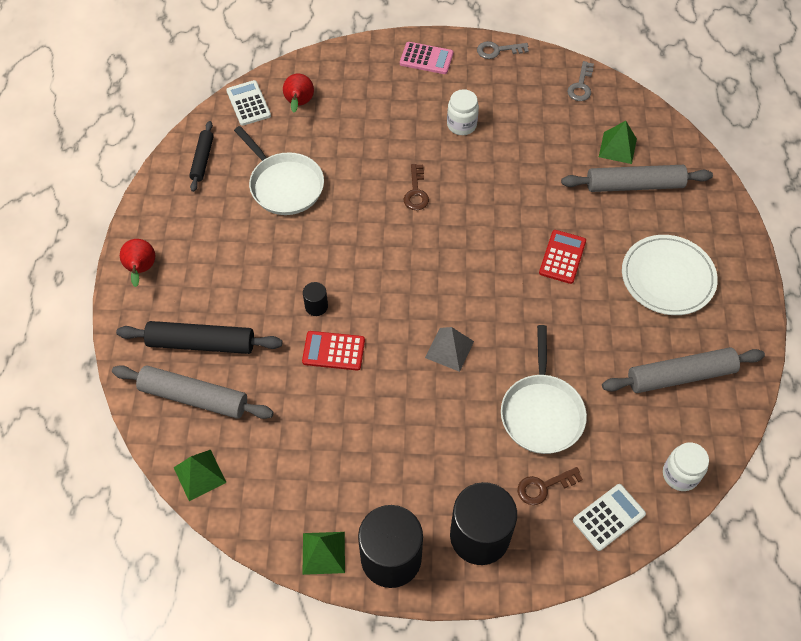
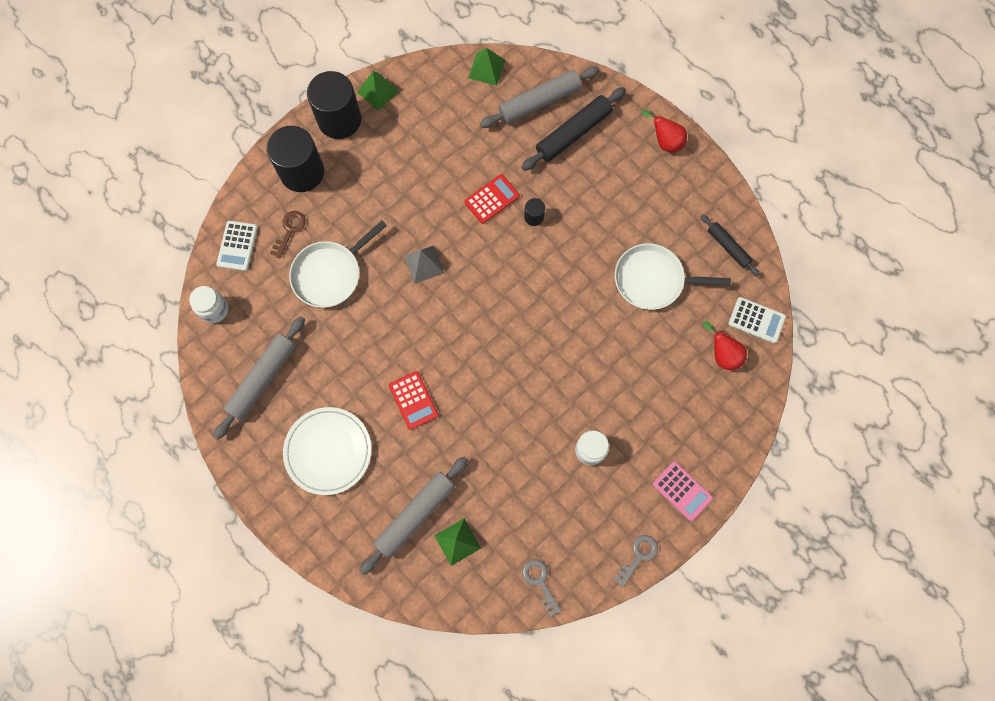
camera: 135 degrees right, 15 degrees up
(416, 192) = (561, 359): brown key -> none
(426, 58) = (682, 491): pink calculator -> pink calculator turned 105 degrees counterclockwise
(541, 413) = (330, 274): white pan -> white pan turned 90 degrees counterclockwise

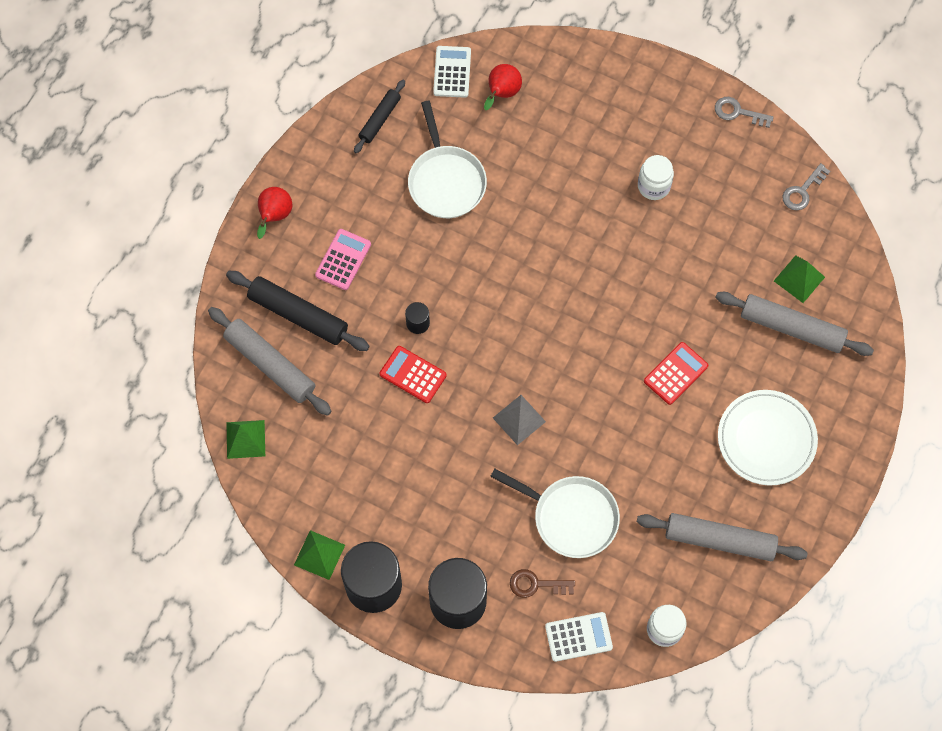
camera: 110 degrees left, 5 degrees down
(682, 491) = (658, 92): pink calculator -> pink calculator (343, 259)

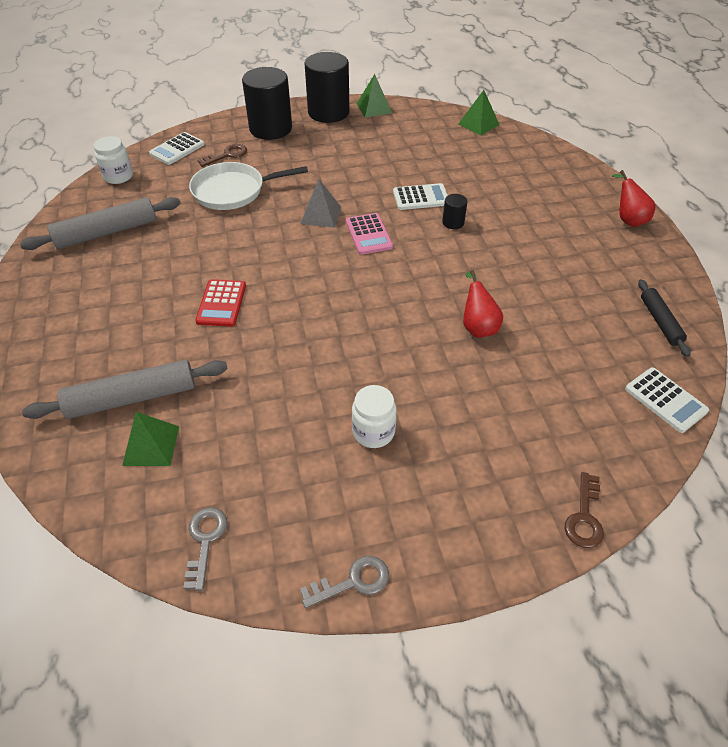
camera: 140 degrees right, 20 degrees down
(270, 365) = (513, 156): grey rolling pin -> none
(298, 315) = (533, 184): black rolling pin -> none
(343, 259) = (549, 224): pink calculator -> pink calculator (368, 234)
(413, 375) = (421, 197): red calculator -> white calculator
(446, 181) = (551, 314): white pan -> none
(502, 93) = (602, 414): red pear -> red pear (477, 326)
(583, 52) = (584, 517): none -> brown key
(766, 439) = (105, 306): white plate -> none

